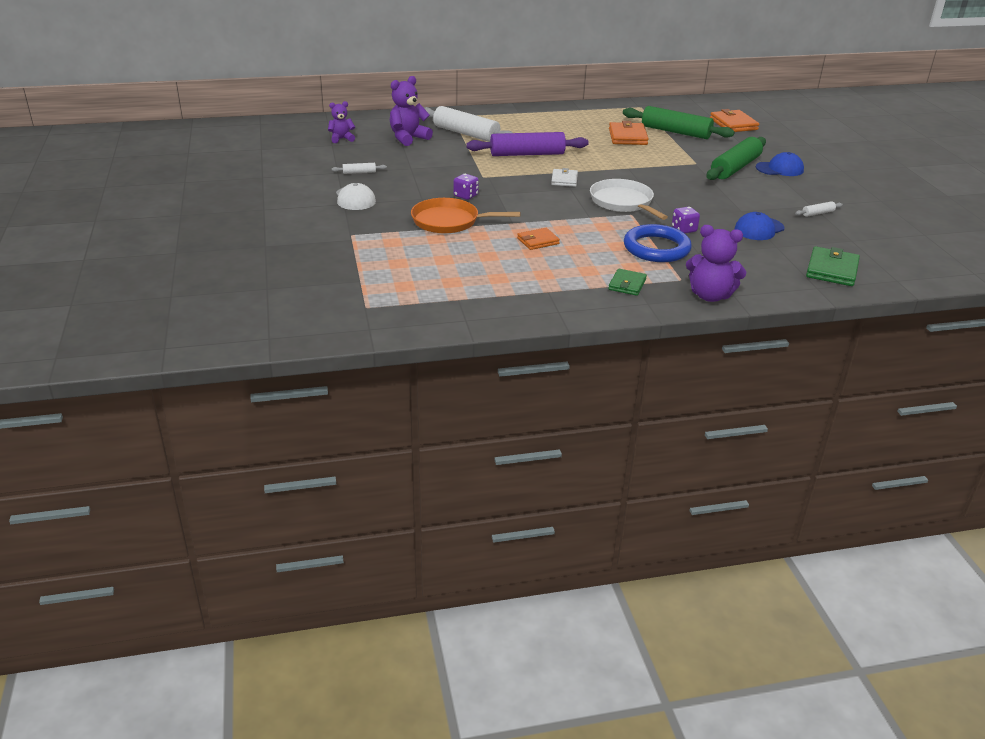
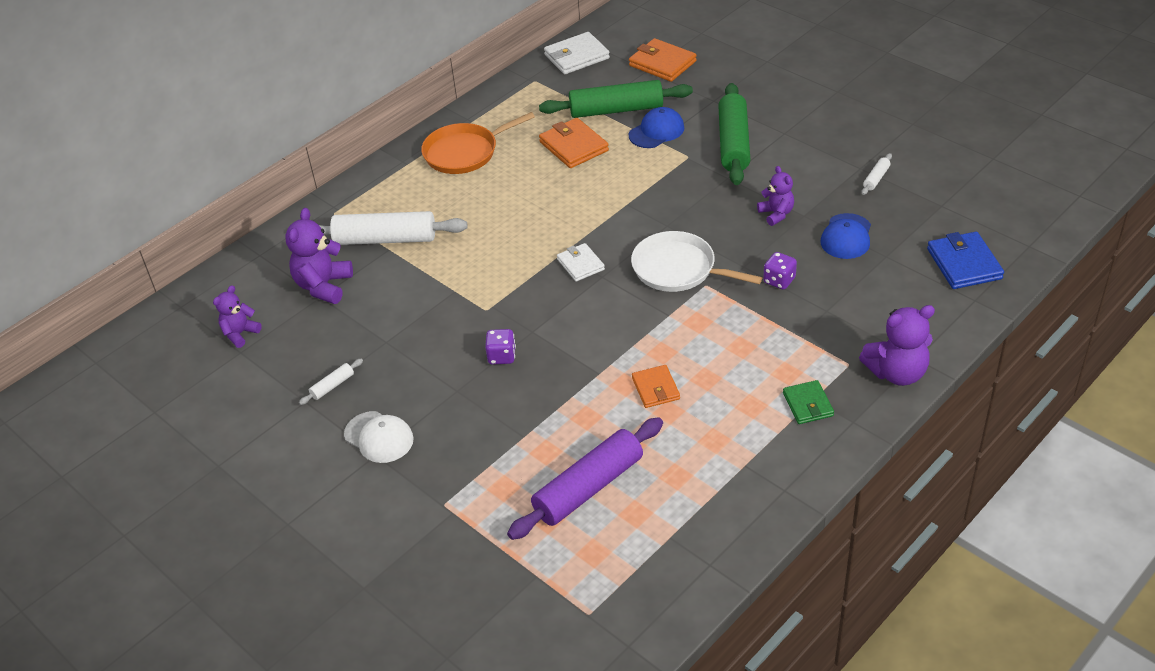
camera: 30 degrees left, 10 degrees up
(449, 221) = (528, 413): orange pan -> orange pan (464, 152)
(527, 154) = (494, 240): purple rolling pin -> purple rolling pin (588, 488)
(538, 241) = (655, 388): orange wallet -> orange wallet turned 45 degrees counterclockwise
(656, 248) = (781, 327): blue ring -> none
(680, 106) = (576, 56): none -> white wallet
(722, 204) = (776, 214): none -> purple teddy bear
(779, 169) = (777, 121): blue cap -> blue cap (656, 131)
(832, 270) = (964, 264): green wallet -> blue wallet

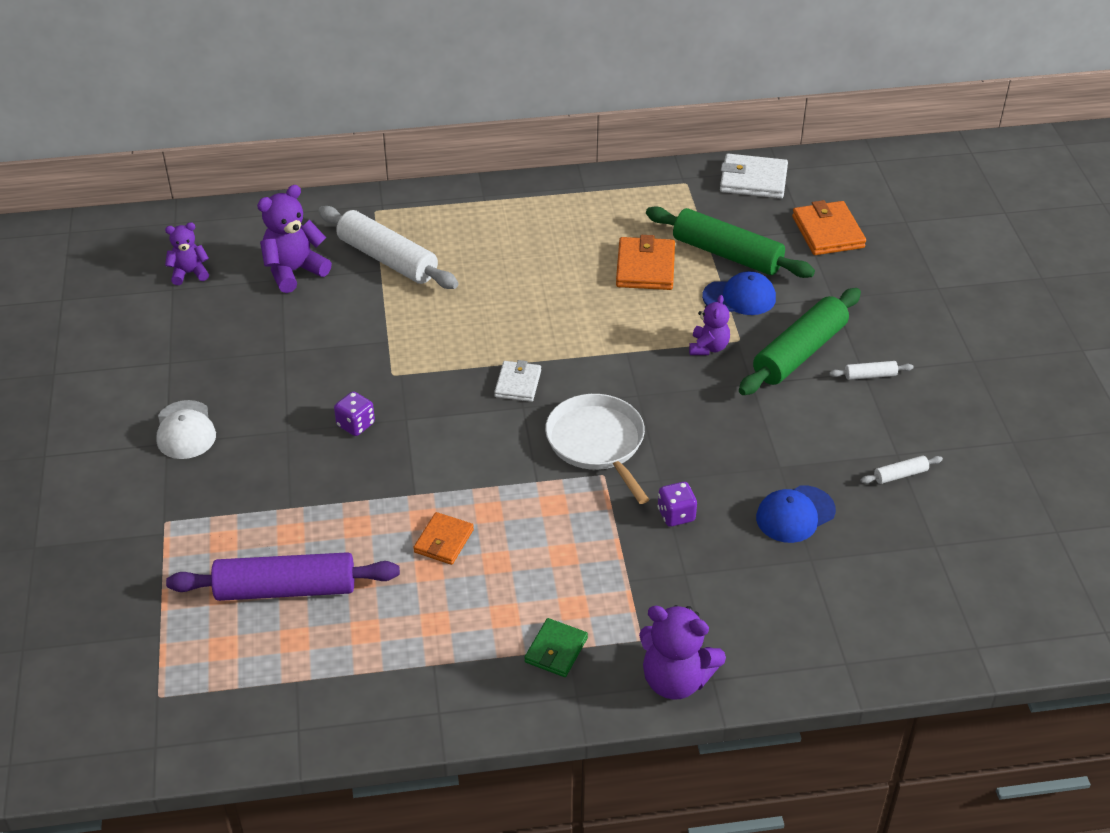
camera: 35 degrees right, 0 degrees up
(332, 386) = (203, 363): white rolling pin -> white rolling pin (870, 375)
(464, 152) = (543, 217): orange pan -> none
(776, 214) = (754, 448): purple teddy bear -> purple teddy bear (708, 347)
(964, 264) = (881, 619): blue wallet -> none

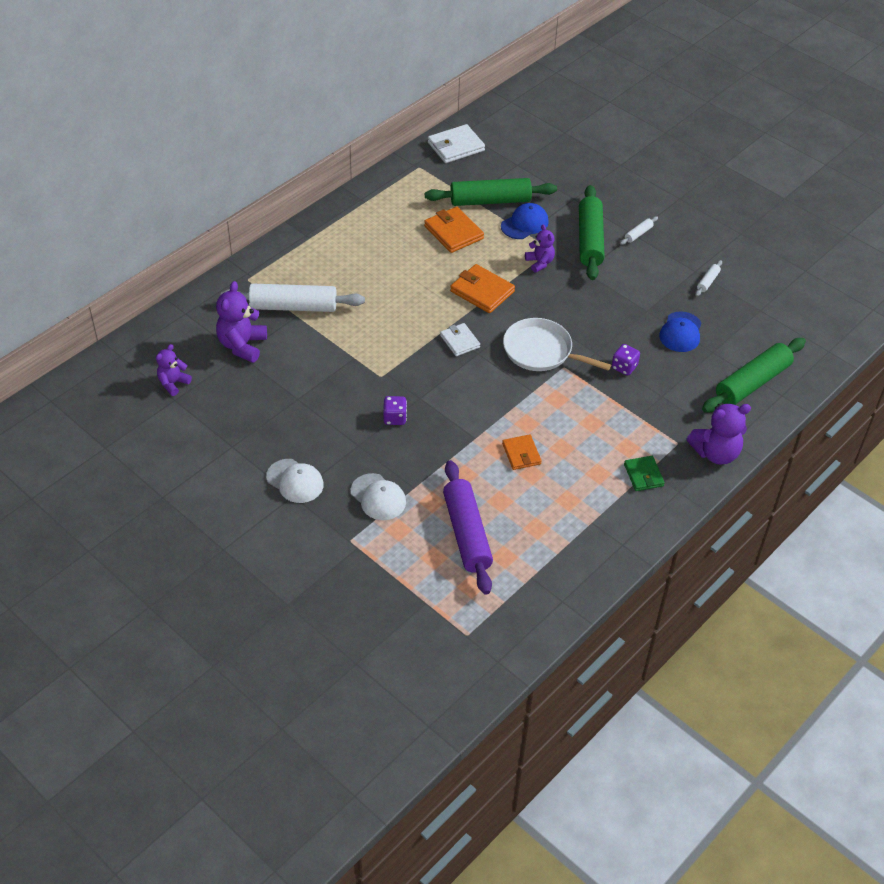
camera: 40 degrees left, 5 degrees up
(243, 495) = (378, 497): none -> white cap
(286, 589) = (467, 533): purple rolling pin -> purple rolling pin turned 60 degrees counterclockwise
(821, 626) = (752, 383): none -> green rolling pin
(828, 232) = (530, 159): orange wallet -> orange wallet (482, 291)

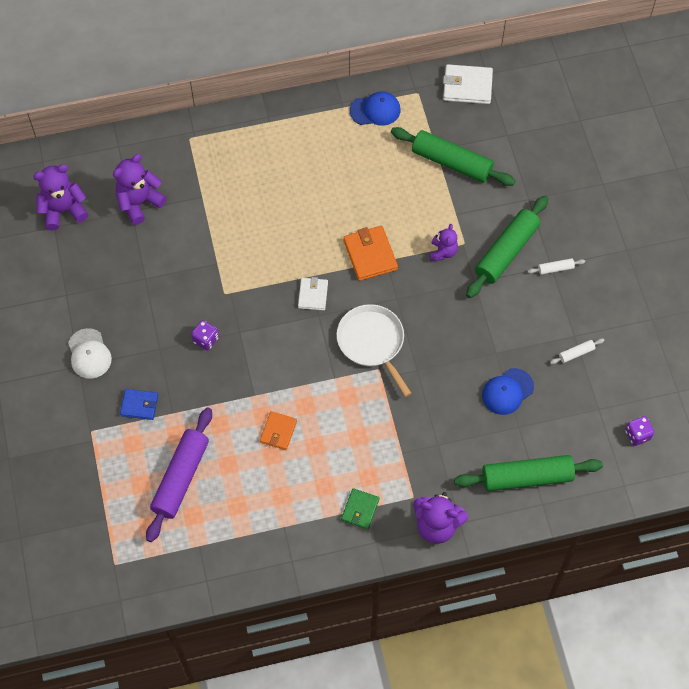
camera: 35 degrees right, 15 degrees up
(173, 383) = (63, 210): purple teddy bear -> purple teddy bear, size x1.62
(293, 306) = (205, 186): white rolling pin -> none
(378, 497) = (139, 405): white cap -> blue wallet
(453, 232) = (393, 180): orange wallet -> none
(524, 224) = (462, 203): blue cap -> blue cap (375, 110)
(624, 367) = (429, 398): purple dice -> purple dice (637, 435)

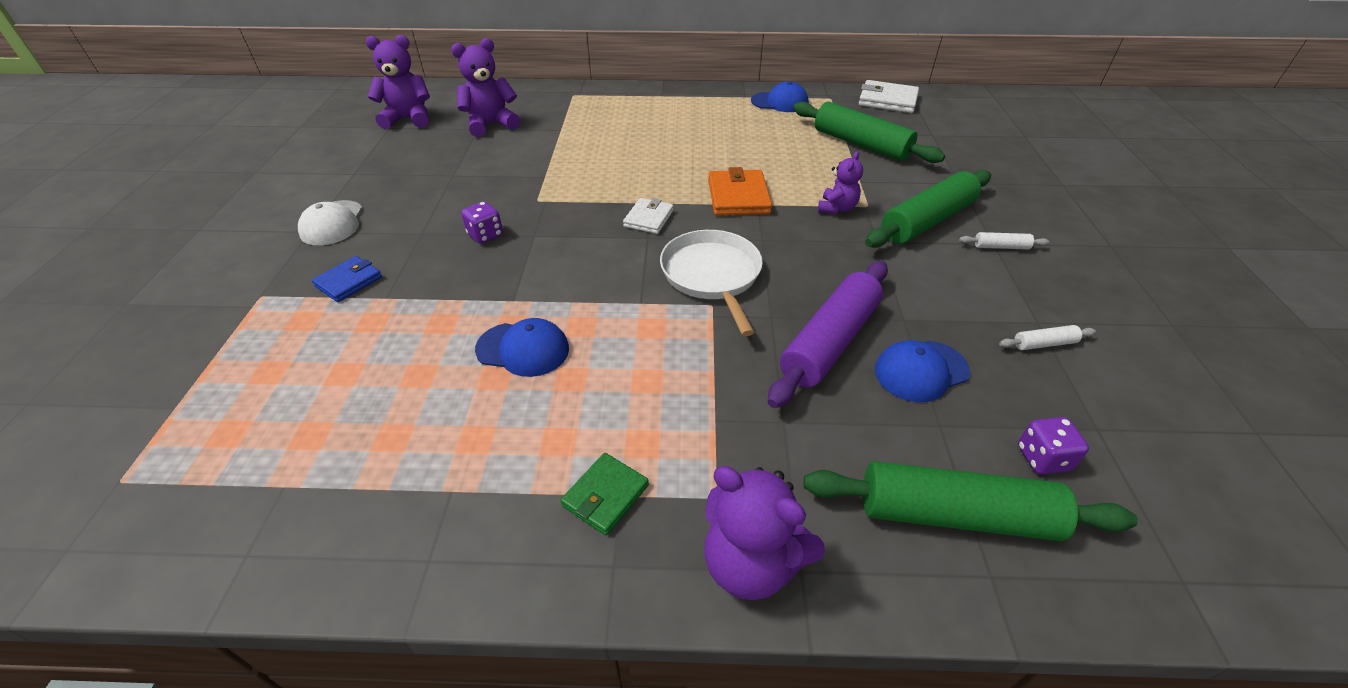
camera: 15 degrees right, 20 degrees down
(139, 405) = (349, 282): blue wallet -> blue wallet turned 75 degrees counterclockwise
(181, 478) = (335, 377): purple rolling pin -> purple rolling pin (829, 342)
(278, 431) = (523, 349): orange wallet -> blue cap
(637, 435) = (1191, 488): purple dice -> purple dice (1042, 458)

